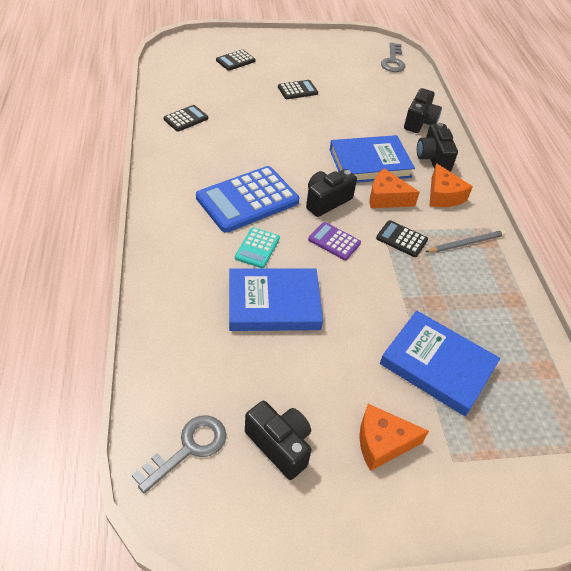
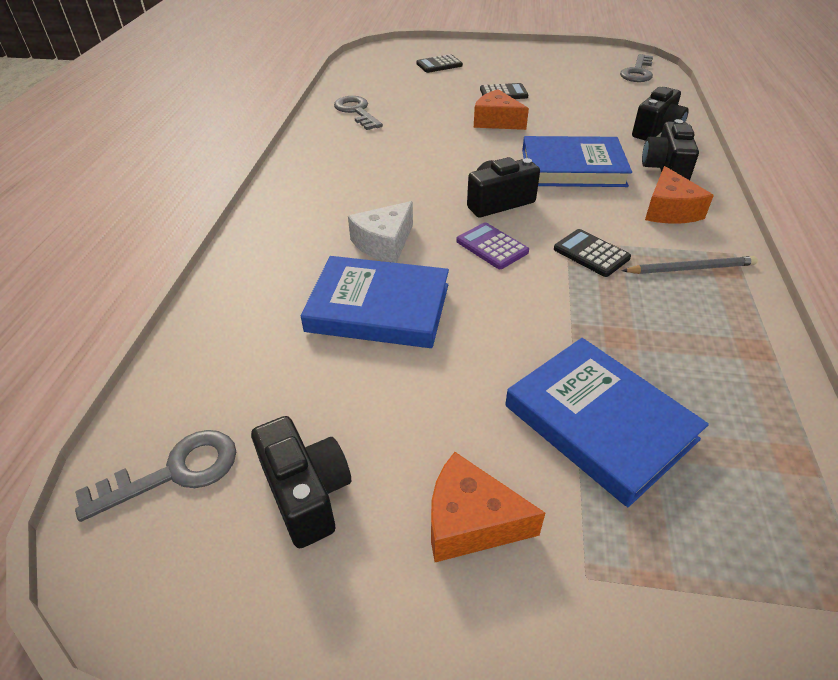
camera: 20 degrees right, 5 degrees down
(186, 119) = (356, 111): black calculator -> grey key
(247, 200) = (394, 192): blue calculator -> none
(257, 248) = (384, 243): turquoise calculator -> white cheese
(386, 198) = (584, 206): orange cheese -> orange cheese (496, 121)

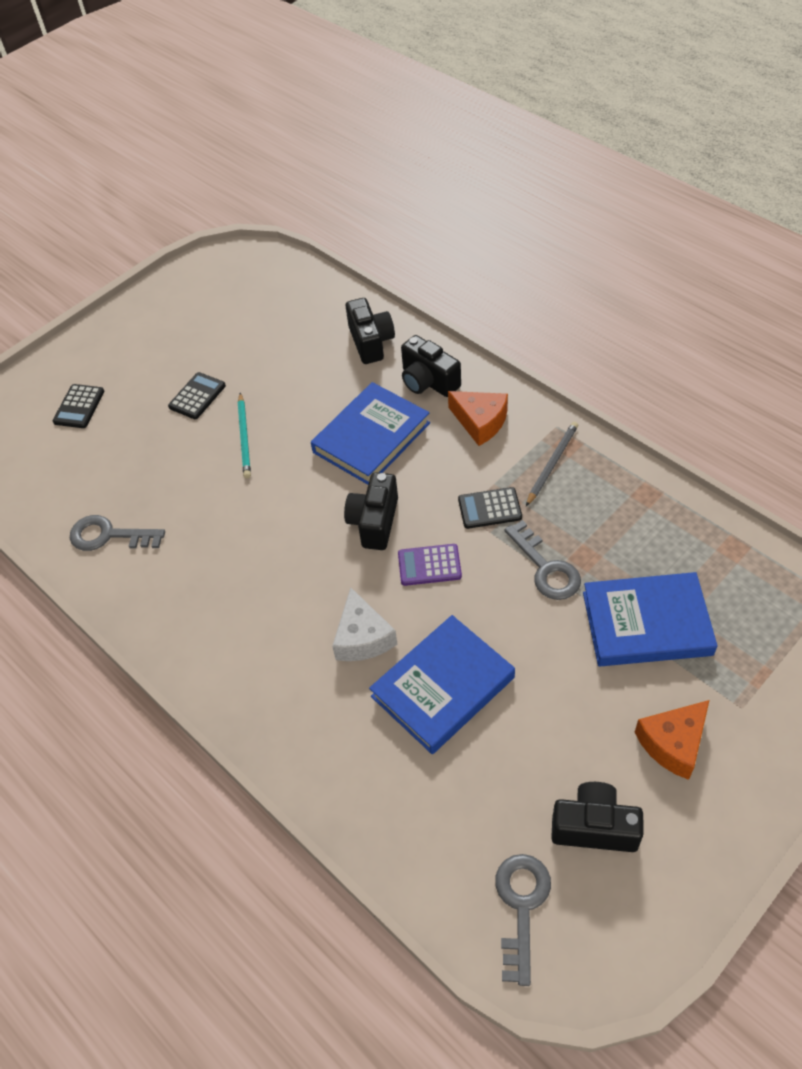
camera: 50 degrees left, 10 degrees up
(496, 121) = (244, 437): orange cheese -> turquoise pencil
(638, 72) = (263, 275): grey key -> grey key (546, 568)

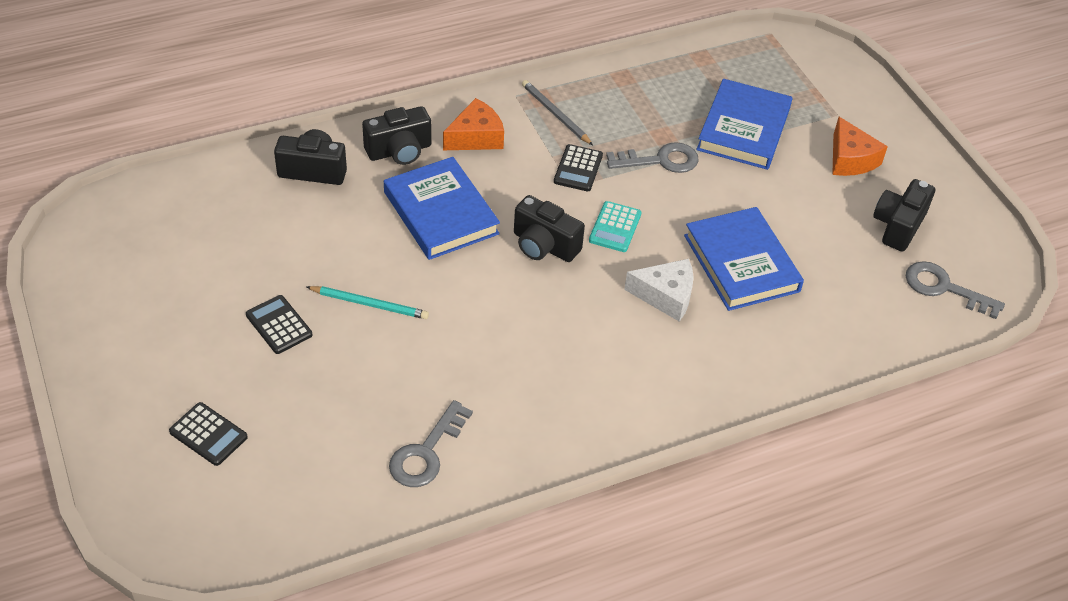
camera: 75 degrees left, 5 degrees down
(429, 565) = (615, 227): purple calculator -> turquoise calculator

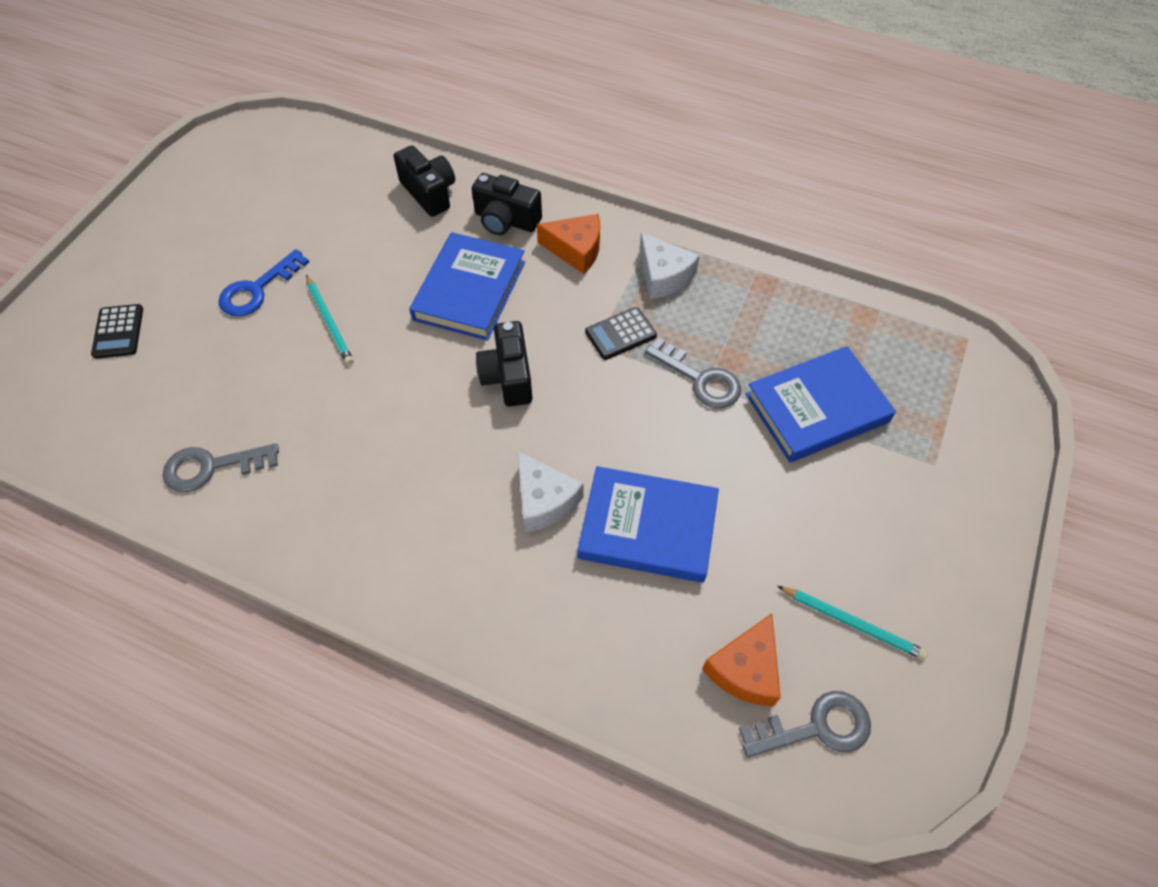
camera: 50 degrees right, 10 degrees up
(279, 325) = (257, 290): black calculator -> blue key
(555, 114) = (663, 276): grey pencil -> white cheese
(615, 227) = (583, 407): turquoise calculator -> none
(741, 263) = (648, 528): blue book -> blue book turned 75 degrees clockwise
(850, 159) = (889, 517): orange cheese -> orange cheese (745, 669)
(898, 226) = (852, 623): black camera -> turquoise pencil
(944, 288) = (816, 727): grey key -> grey key turned 90 degrees clockwise

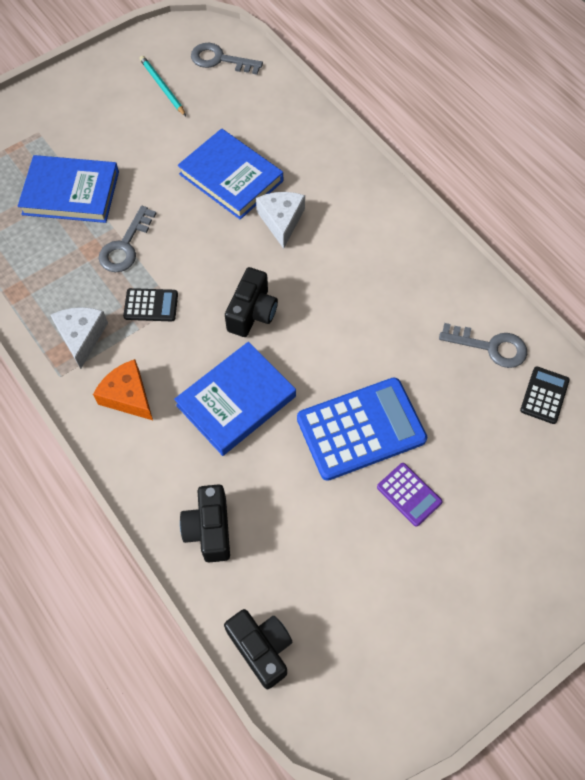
camera: 150 degrees left, 5 degrees up
(118, 332) = (540, 509): black calculator -> black calculator (544, 395)
(257, 290) = (409, 494): blue key -> purple calculator
(329, 321) = (361, 429): turquoise pencil -> blue calculator
(506, 220) = (163, 458): black camera -> black camera (261, 648)
(700, 379) = (125, 246): grey key -> grey key turned 135 degrees counterclockwise
(745, 669) = (233, 94): orange cheese -> none

